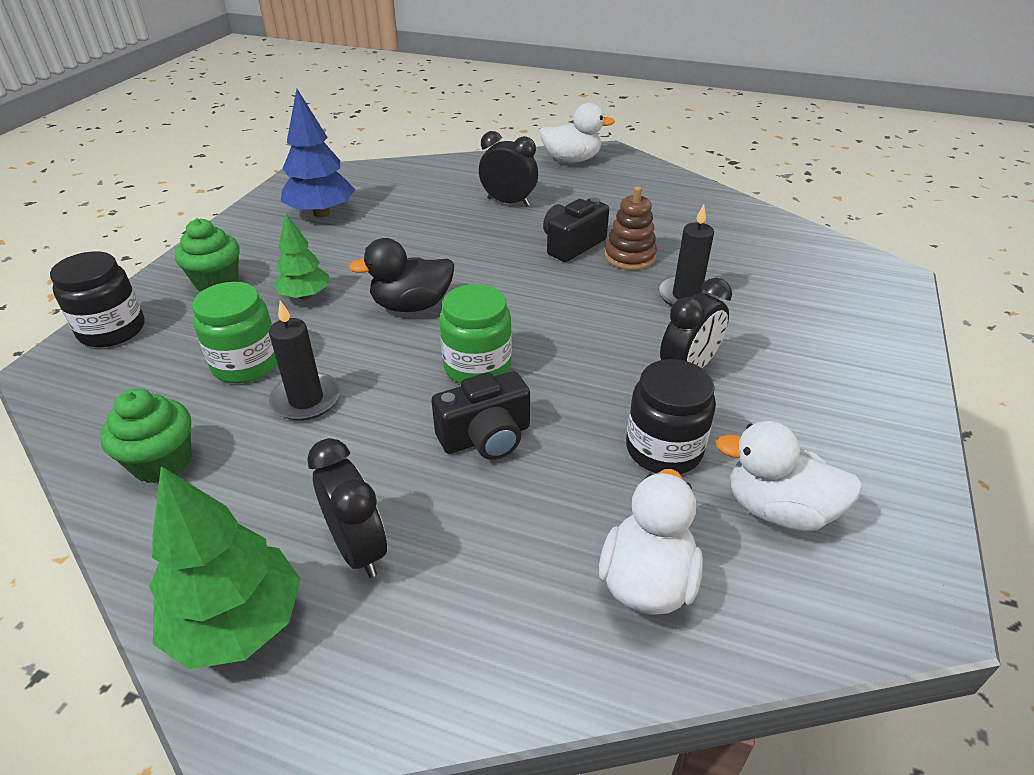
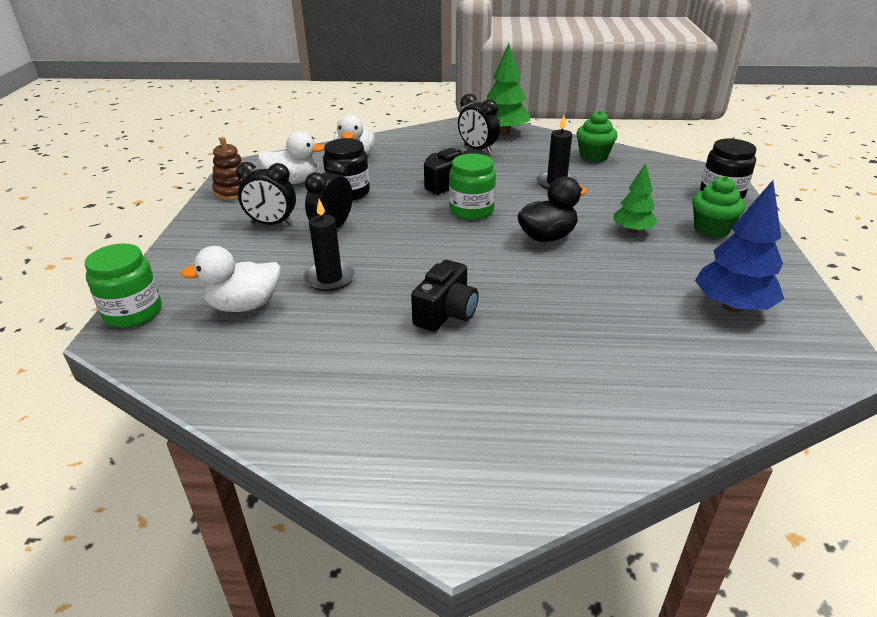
camera: 165 degrees right, 5 degrees down
(246, 364) = (612, 191): green jar -> green jar (133, 312)
(508, 202) = (548, 362): black clock -> black clock (272, 224)
(571, 160) = (510, 482): white duck -> white duck (244, 305)
(629, 257) = (384, 309): brown stacking toy -> brown stacking toy (234, 191)

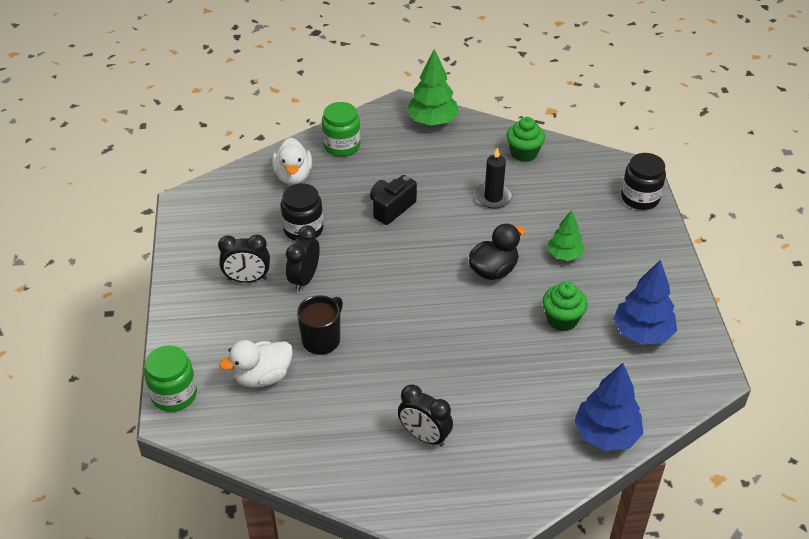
camera: 10 degrees left, 10 degrees up
(234, 191) = (193, 239): brown stacking toy -> none
(293, 181) = (244, 218): white duck -> none
(329, 278) = (322, 339): black candle -> black mug
(446, 313) = (426, 366): black camera -> none
(471, 210) = (422, 243): green jar -> green jar (342, 146)
(477, 149) = (411, 152): black clock -> black clock (424, 436)
(684, 412) = (606, 434): none -> blue tree
(711, 229) = (629, 246): green cupcake -> green cupcake (562, 319)

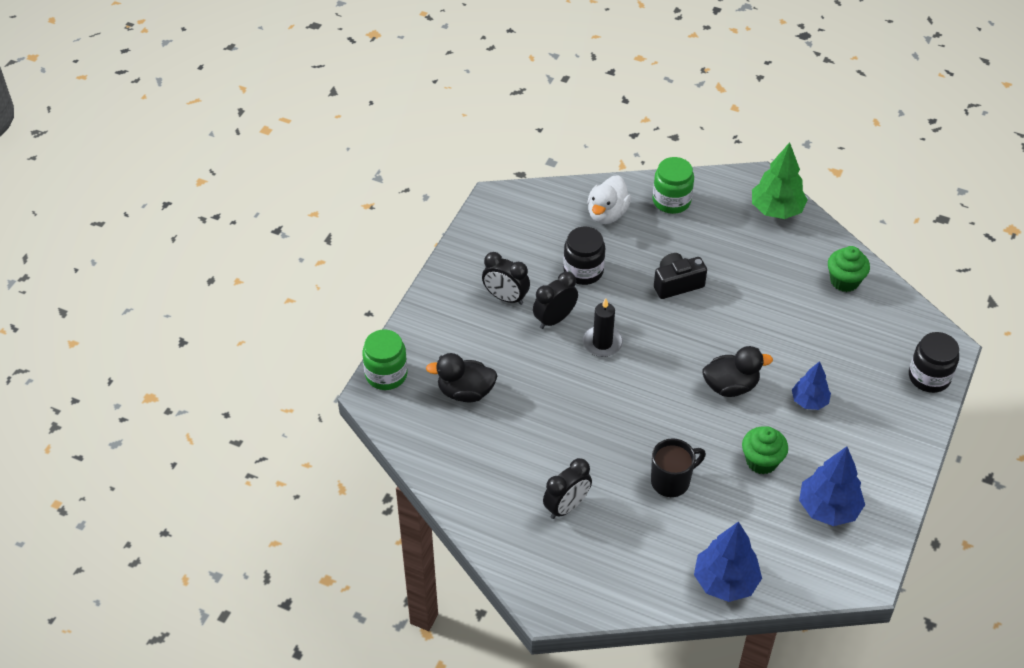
camera: 30 degrees right, 5 degrees up
(262, 377) = (465, 392): white duck -> black duck
(322, 339) = (535, 382): black mug -> black mug (671, 481)
(424, 436) = (566, 507): black clock -> black clock turned 105 degrees counterclockwise
(493, 197) = (781, 314): black candle -> black candle (602, 343)
(564, 255) = (809, 401): green tree -> blue tree

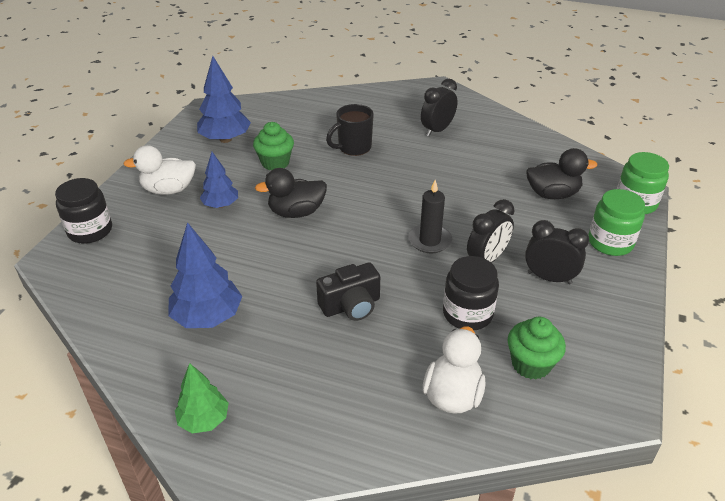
camera: 175 degrees right, 10 degrees down
(671, 201) = (360, 424): green jar -> green jar (610, 242)
(725, 582) = (313, 101): blue tree -> blue tree (208, 317)
(776, 210) = (204, 420): green tree -> green tree, size x0.63
(844, 281) = (141, 322): green cupcake -> green cupcake (531, 364)
(870, 427) = (169, 190): none -> white duck

